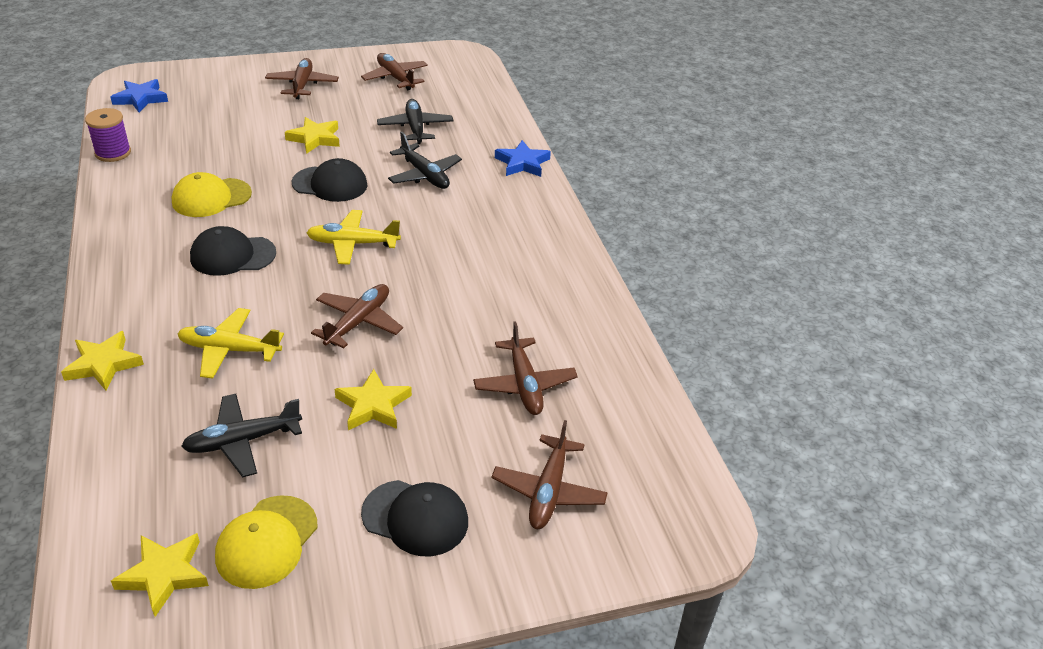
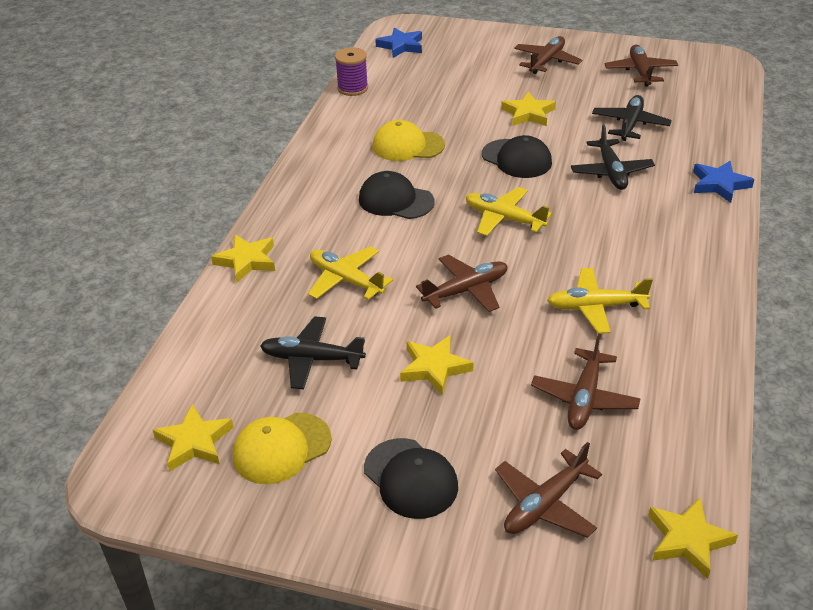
camera: 35 degrees right, 0 degrees up
(485, 300) = (595, 307): none -> yellow plane
(678, 473) = (688, 540): none -> yellow star

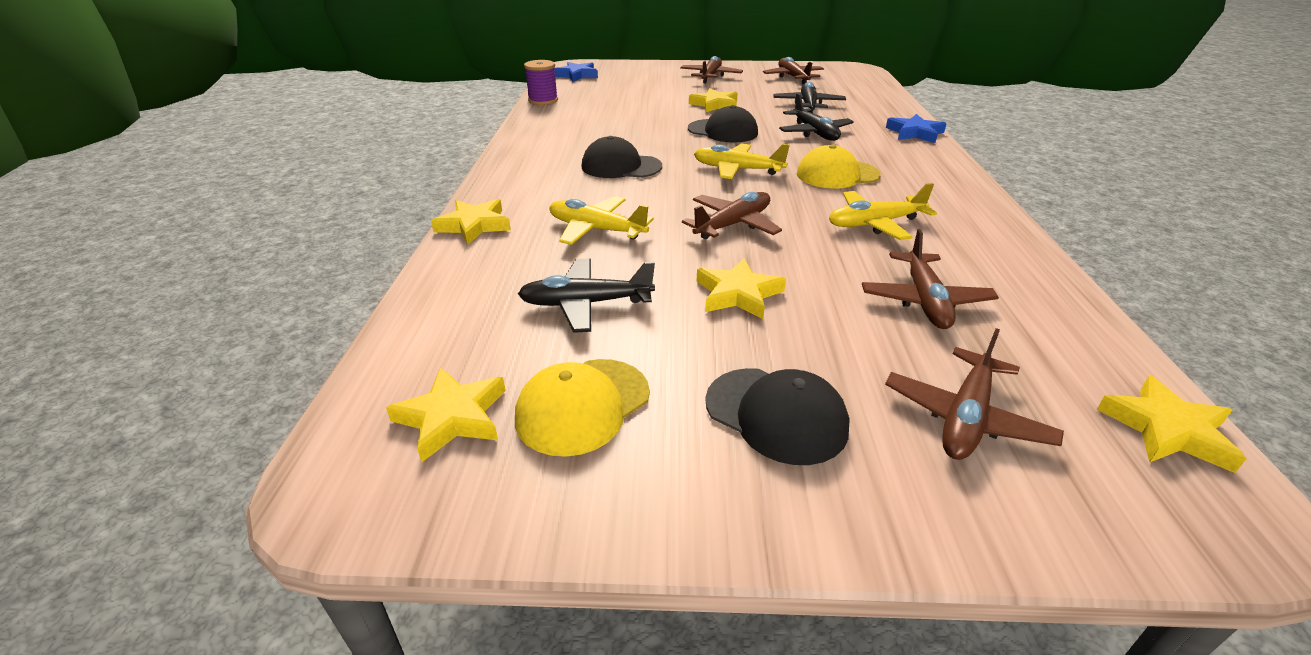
camera: 15 degrees left, 5 degrees down
(408, 146) = (614, 131): yellow cap -> yellow cap (837, 174)

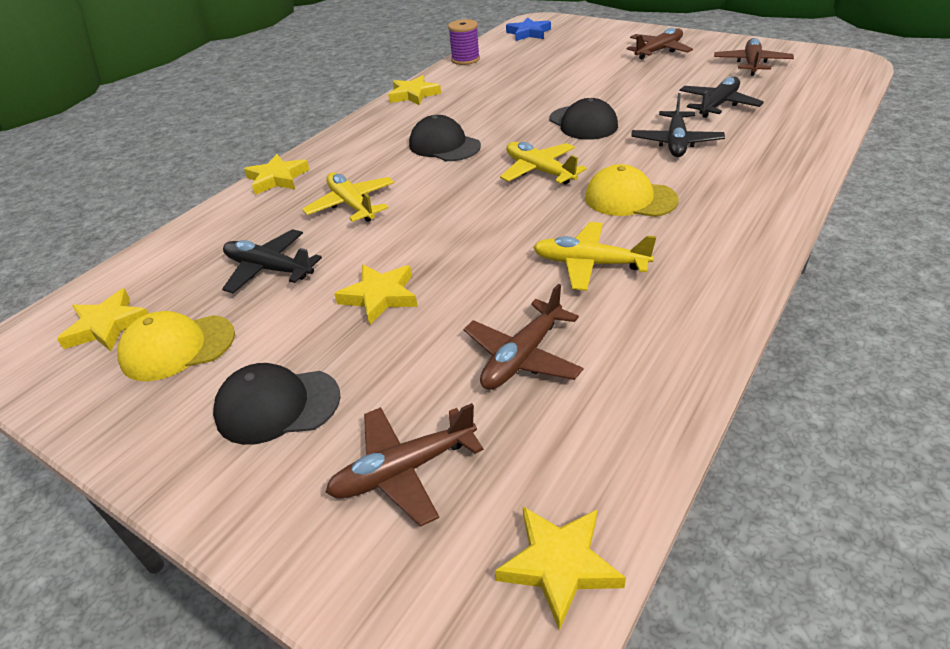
camera: 35 degrees right, 5 degrees up
(715, 105) = (616, 89): yellow star -> yellow star (413, 95)
(733, 225) = (460, 229): brown plane -> none
(776, 415) = (277, 406): black cap -> black cap turned 105 degrees clockwise
(914, 133) = (795, 165): blue star -> none

